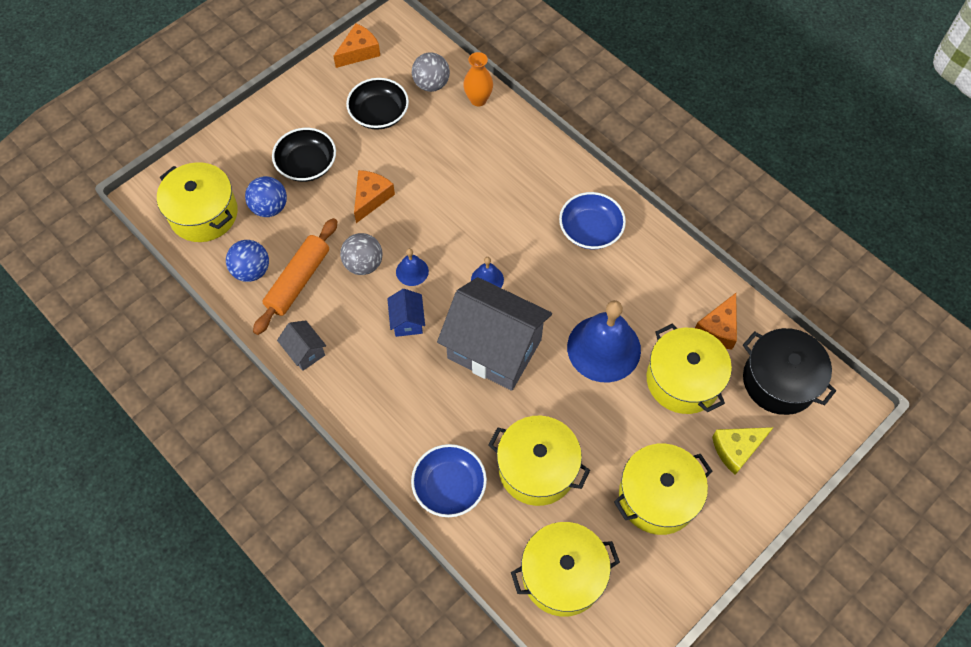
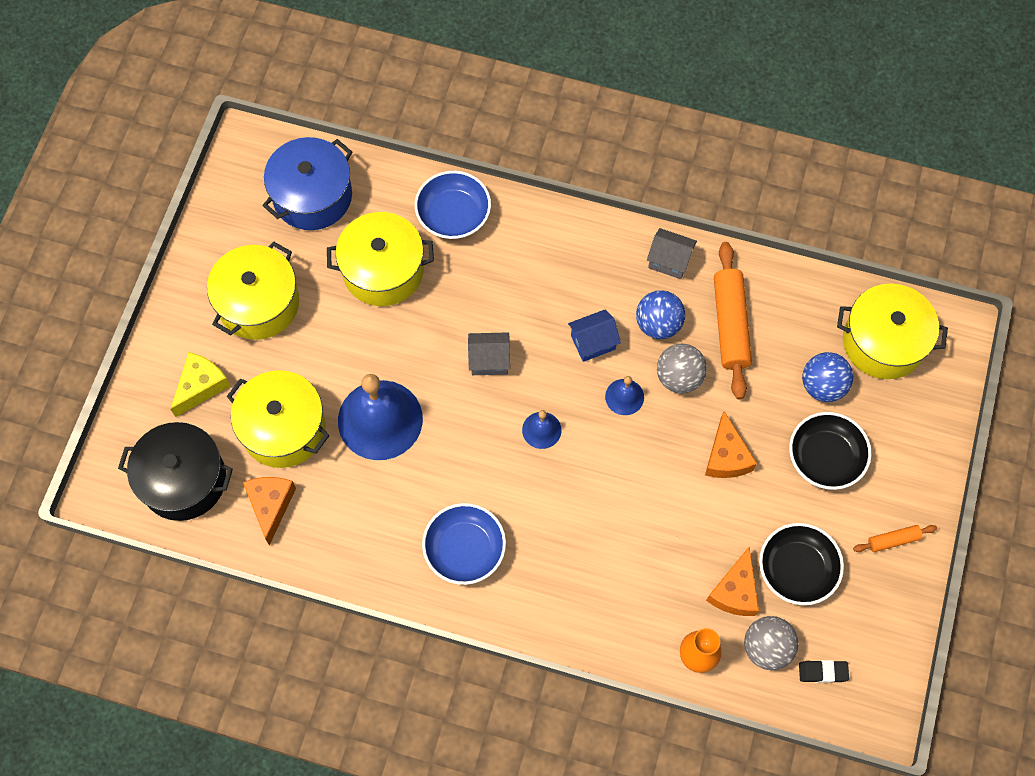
camera: 150 degrees right, 5 degrees up
(252, 271) = (784, 310): blue ball -> blue ball (658, 324)
(306, 100) = (893, 540): none -> orange rolling pin
(359, 52) = (886, 646): orange cheese -> orange cheese (735, 591)
(407, 58) = (823, 672): none -> black eraser
(407, 321) = (593, 342): blue house -> blue house turned 75 degrees counterclockwise
(494, 349) = (489, 360): grey house -> grey house, size x0.43
(562, 575) = (312, 196): yellow pot -> blue pot

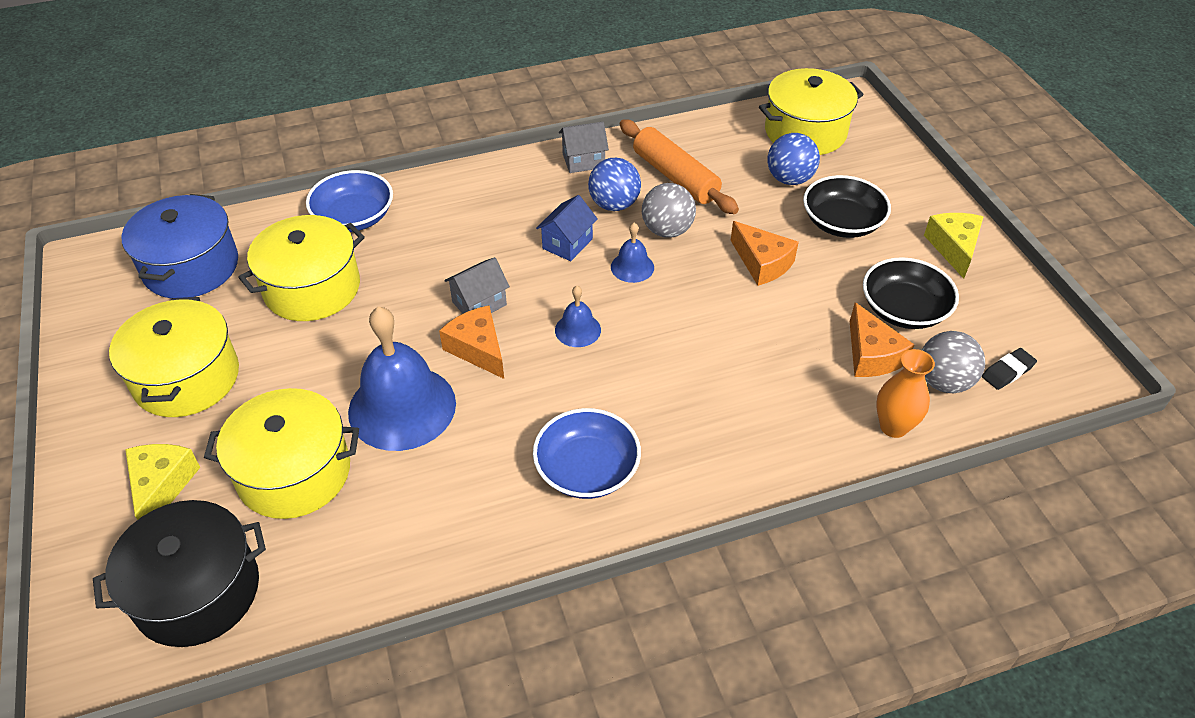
camera: 35 degrees left, 20 degrees down
(270, 505) = (330, 554): orange cheese -> orange cheese (478, 349)
(893, 540) = (954, 248): orange rolling pin -> yellow cheese

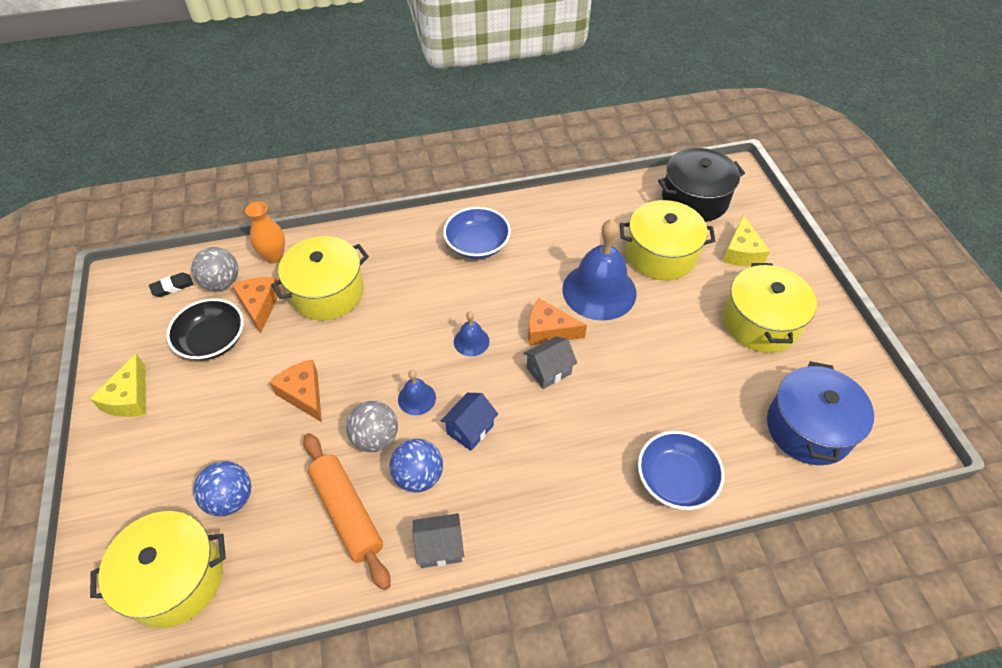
camera: 175 degrees left, 5 degrees up
(312, 288) = (692, 396): yellow pot -> yellow pot (327, 292)
(478, 349) = (548, 331): orange cheese -> orange cheese turned 135 degrees clockwise
(842, 223) = (210, 435): black bowl -> none

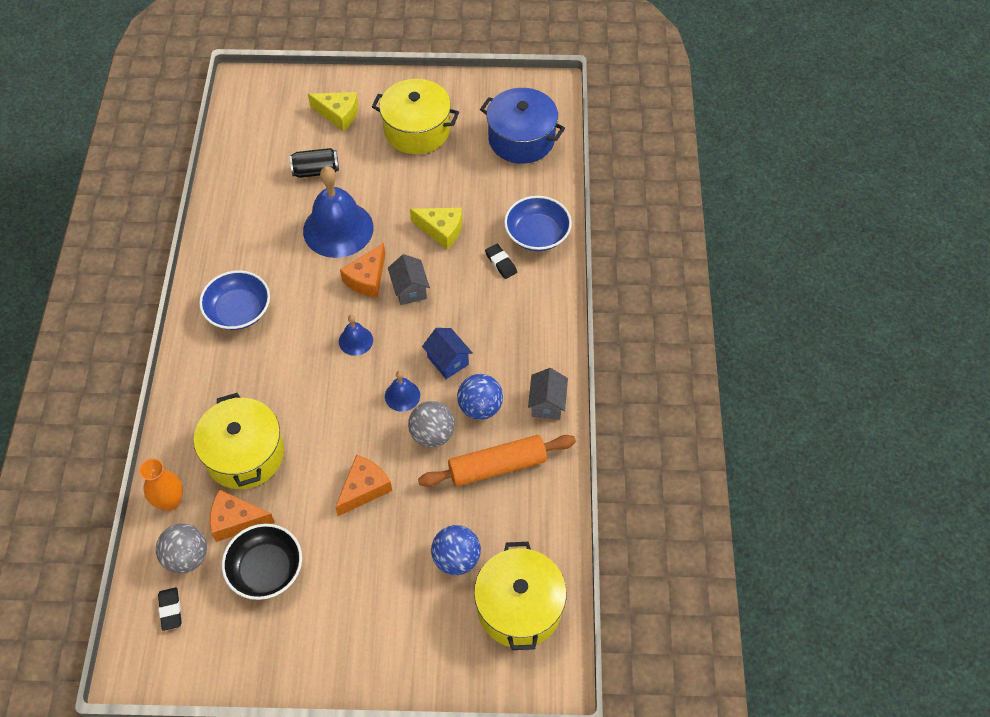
camera: 75 degrees left, 5 degrees up
(129, 398) = (311, 652): yellow cheese -> yellow cheese (441, 230)
(303, 394) = (364, 489): orange cheese -> orange cheese turned 150 degrees clockwise
(618, 450) = (501, 263): none -> black eraser
(661, 254) = (316, 171): yellow pot -> black can
(694, 199) = (261, 124): black pot -> none

